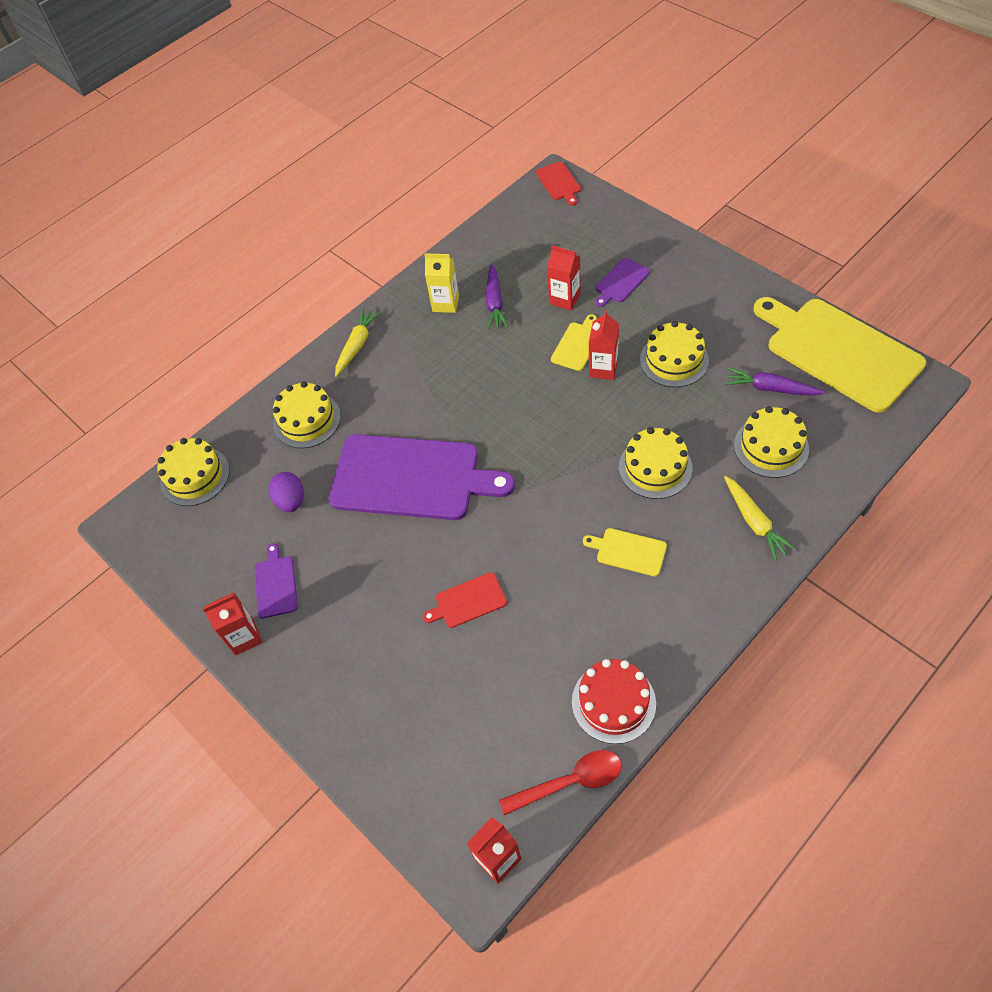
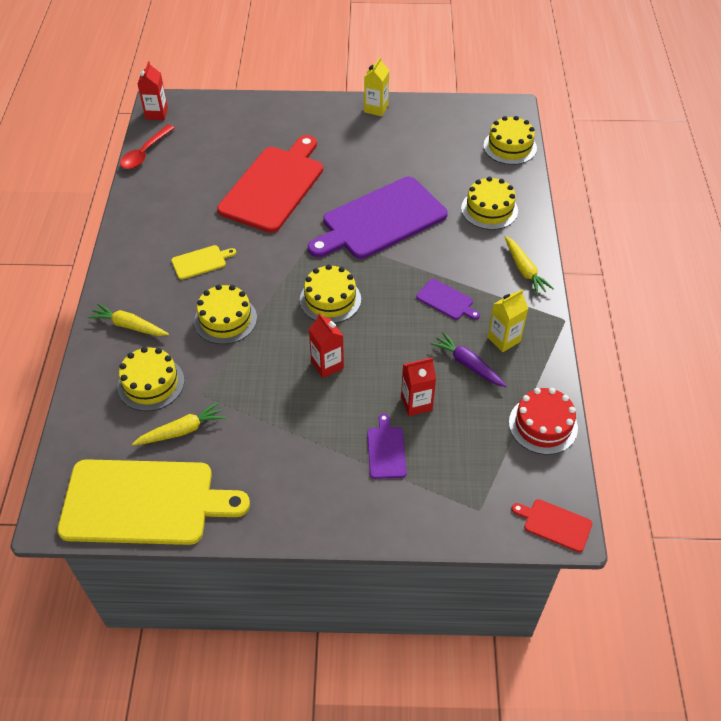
camera: 130 degrees right, 5 degrees down
(244, 637) = (376, 109): red carton -> yellow carton
(275, 584) = (390, 134): purple cutting board -> purple cutting board (446, 300)
(291, 501) = (436, 168): purple egg -> none
(468, 601) = (274, 186): red cutting board -> red cutting board, size x2.36
(577, 344) = (366, 371): yellow cutting board -> none
(613, 702) = (148, 192): red cake -> red cake (543, 425)
(674, 360) = (278, 406): yellow cake -> yellow cake (330, 299)
(770, 388) = (182, 430): purple carrot -> yellow carrot

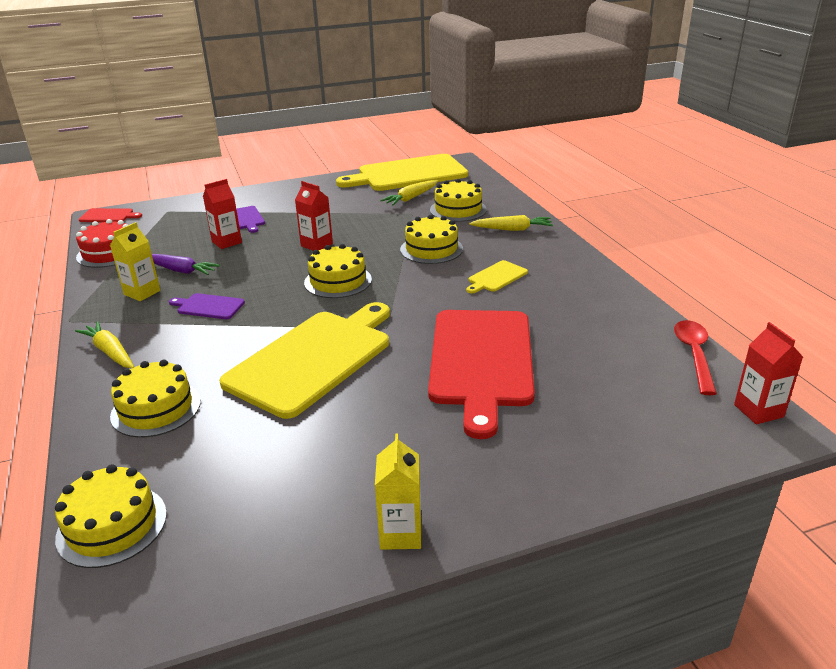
camera: 160 degrees right, 20 degrees down
(380, 220) = (313, 359): purple cutting board -> yellow cutting board

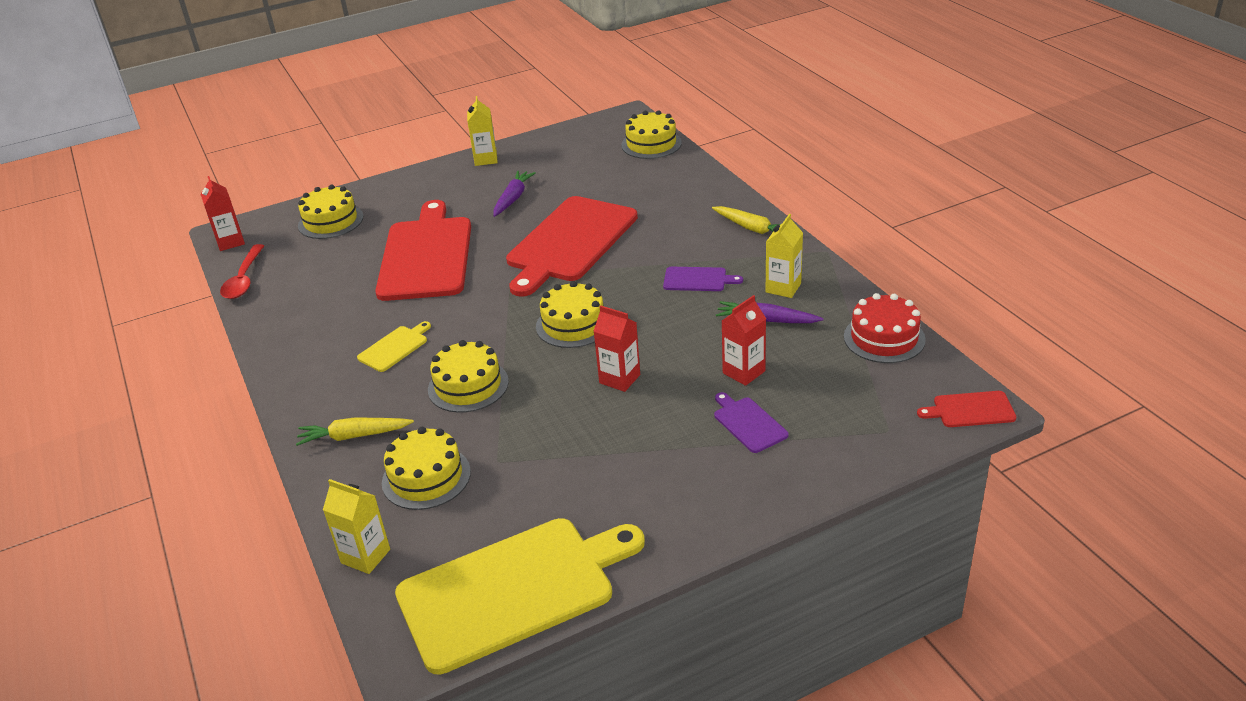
camera: 175 degrees right, 5 degrees up
(156, 408) = (675, 196): yellow cake -> yellow cake (330, 221)
(313, 359) = (570, 242): yellow cutting board -> red cutting board
(367, 434) = (513, 198): none -> purple carrot
(411, 198) = (502, 504): yellow carrot -> none
(488, 186) = (365, 556): none -> yellow carton

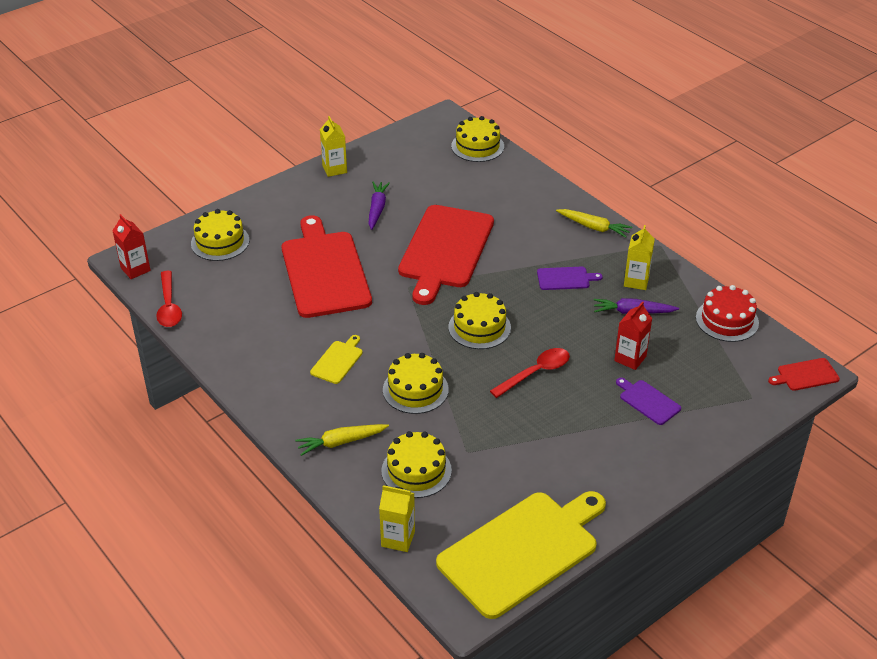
camera: 15 degrees left, 5 degrees up
(619, 379) = (535, 373): red carton -> red spoon

